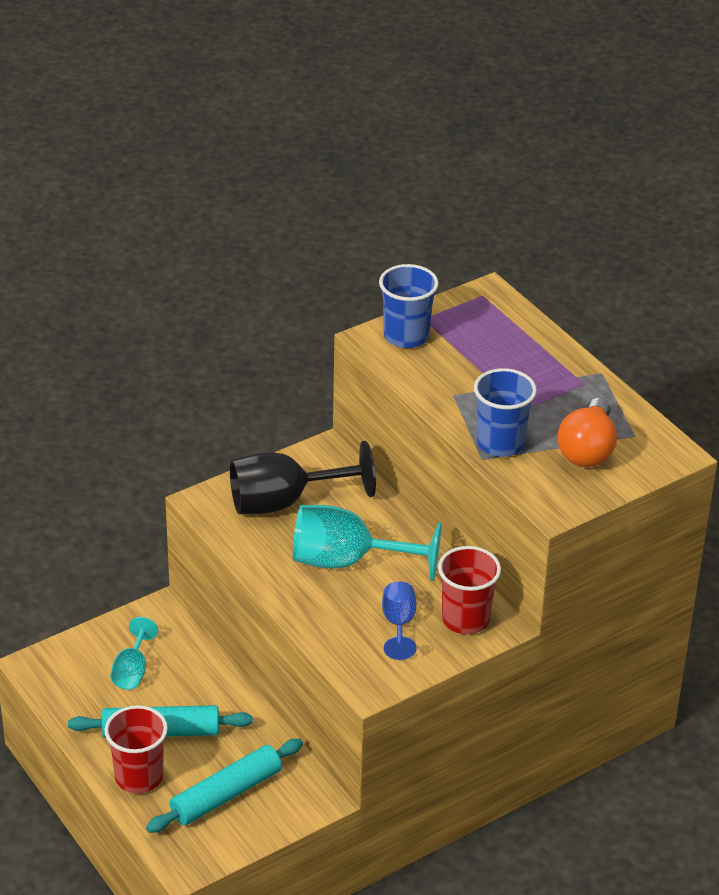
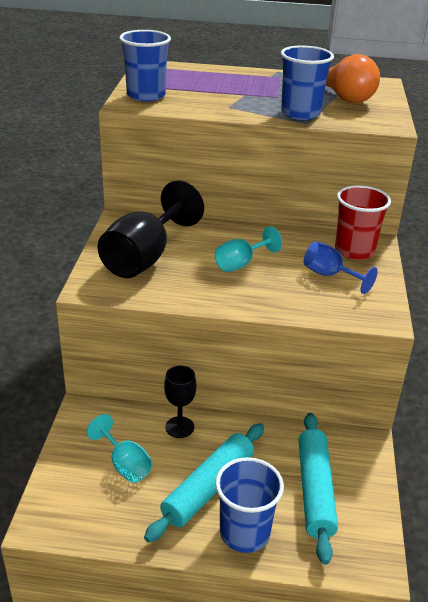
camera: 50 degrees left, 5 degrees down
(139, 777) = (244, 533): red cup -> blue cup
(206, 676) = (179, 427): none -> black goblet
(347, 561) = (241, 264): turquoise goblet -> turquoise goblet, size x0.54

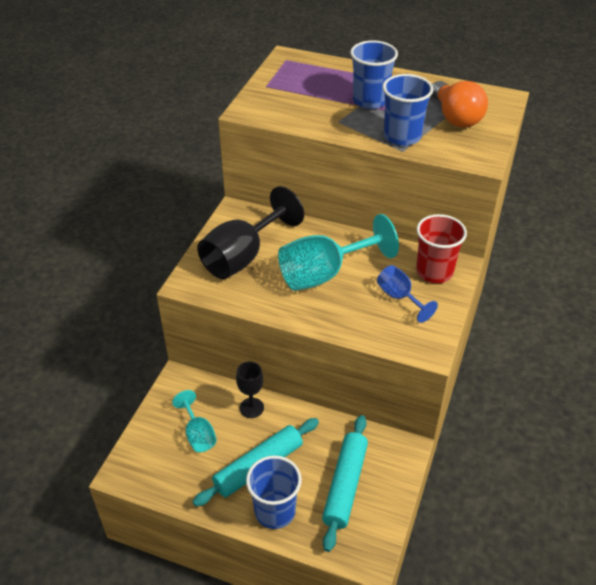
camera: 15 degrees right, 10 degrees up
(146, 95) = (267, 100): blue cup -> blue cup (370, 100)
(241, 264) = (324, 274): turquoise goblet -> turquoise goblet, size x1.86

